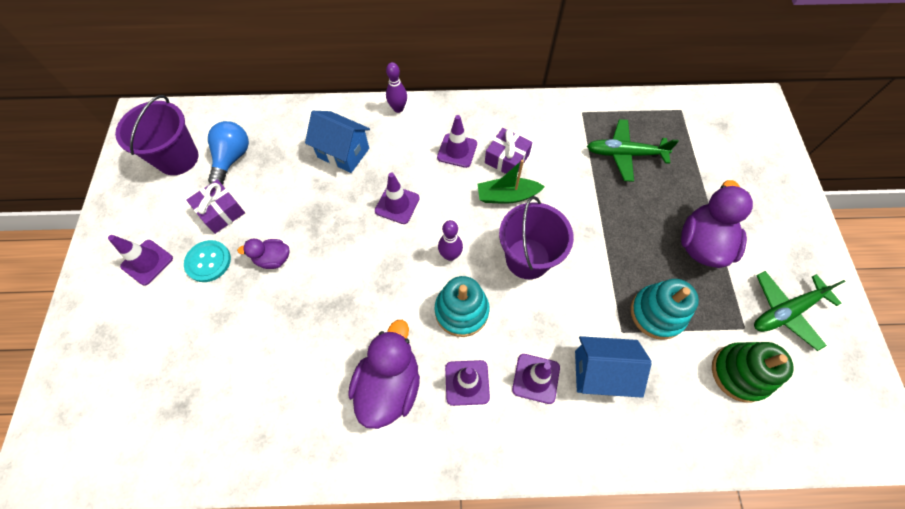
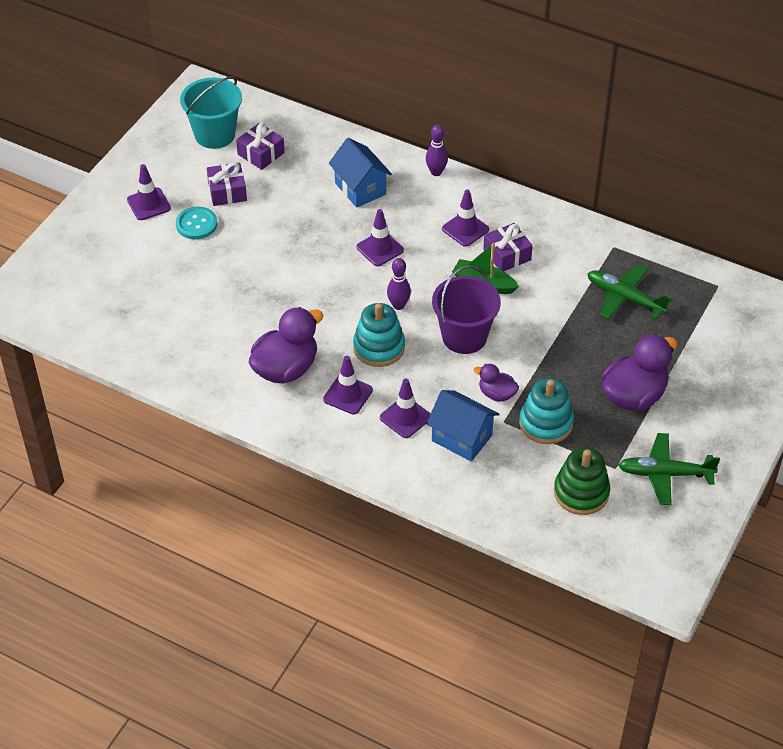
camera: 30 degrees right, 15 degrees down
(177, 158) = (215, 134): purple bucket -> turquoise bucket
(232, 158) = (261, 154): blue light bulb -> purple gift
(273, 259) = (249, 244): purple duck -> purple duck (496, 394)

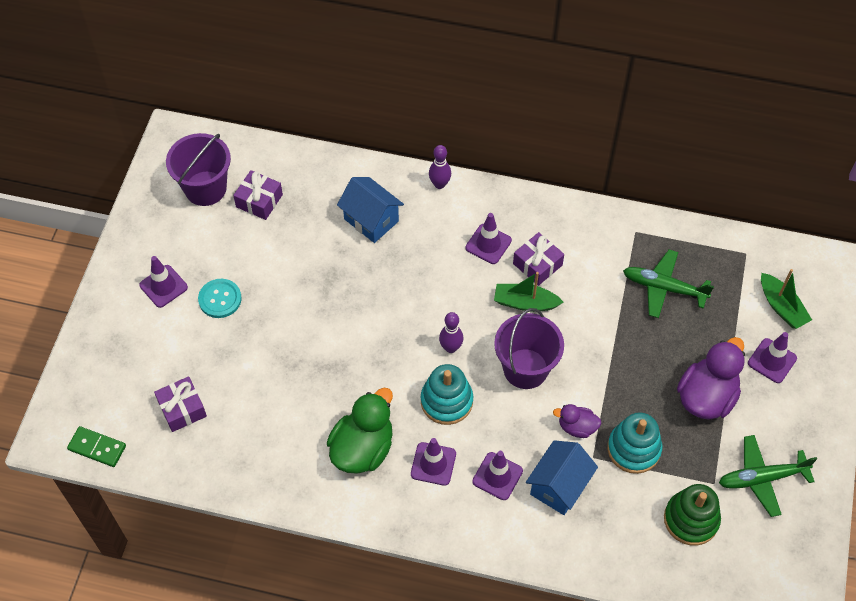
camera: 15 degrees left, 10 degrees up
(43, 317) = (97, 448): none -> green domino
(215, 134) = (205, 188): turquoise bucket -> purple bucket
(227, 191) = (239, 253): purple gift -> purple gift (182, 409)
(286, 369) = (362, 448): purple duck -> green duck
(380, 249) = (412, 286): purple traffic cone -> purple traffic cone (772, 361)
(461, 438) = (559, 486): blue house -> blue house turned 75 degrees counterclockwise
(737, 337) = (781, 307): none -> green boat

